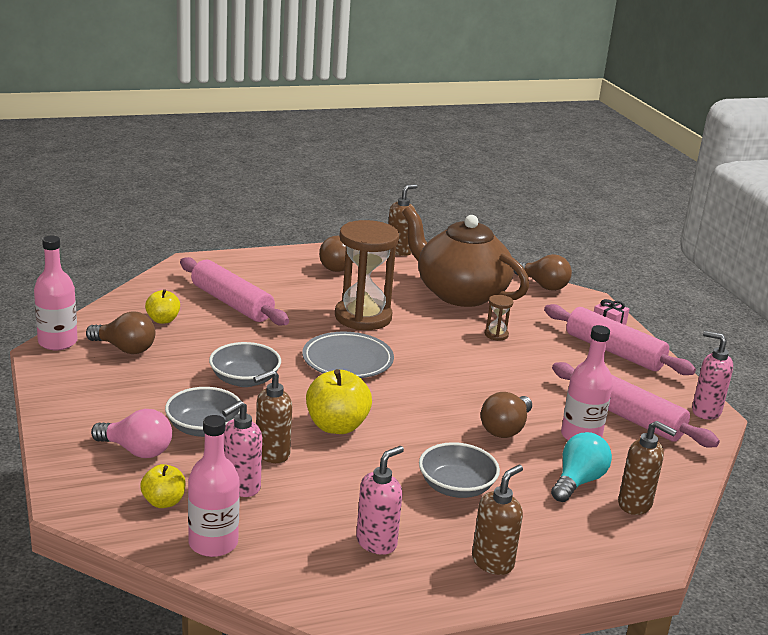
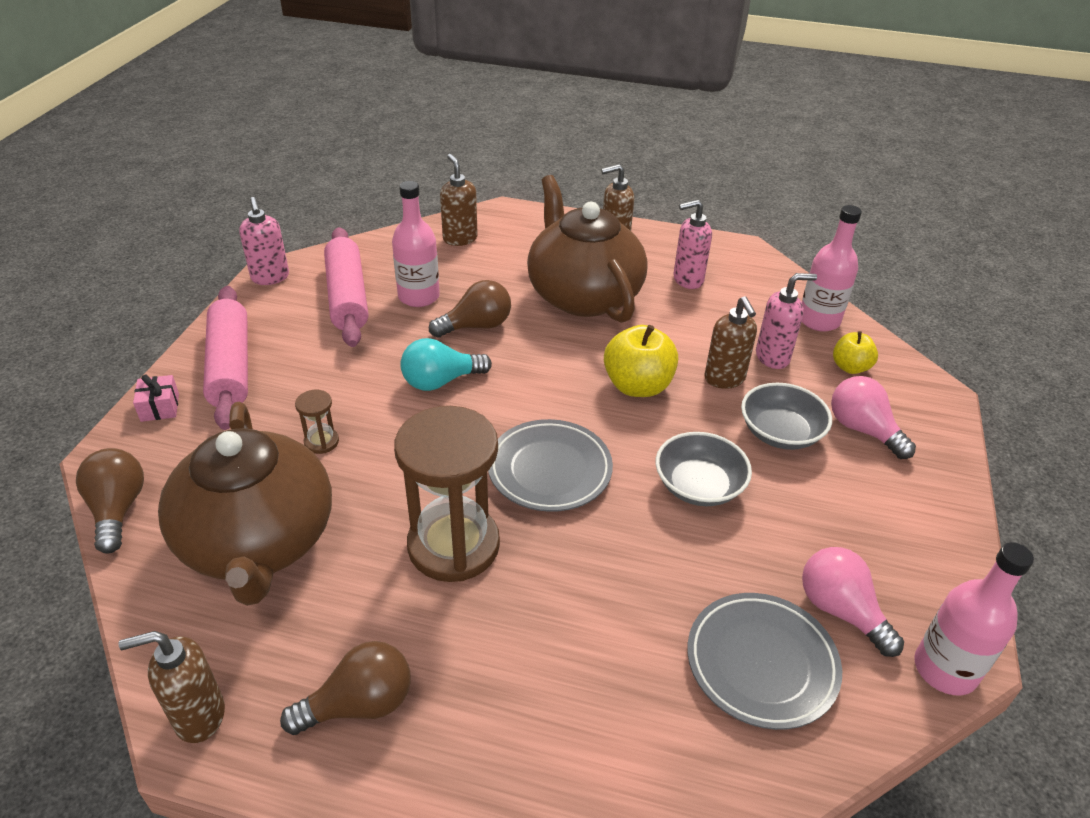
camera: 145 degrees left, 15 degrees up
(125, 348) = (840, 610): brown light bulb -> pink light bulb
(163, 320) = (761, 663): yellow apple -> grey plate
(232, 303) = (627, 666): pink rolling pin -> none
(272, 454) = (724, 379): brown soap dispenser -> brown soap dispenser turned 75 degrees clockwise
(456, 487) = (583, 295): grey bowl -> brown teapot
(578, 481) = (478, 266): turquoise light bulb -> turquoise light bulb (440, 381)

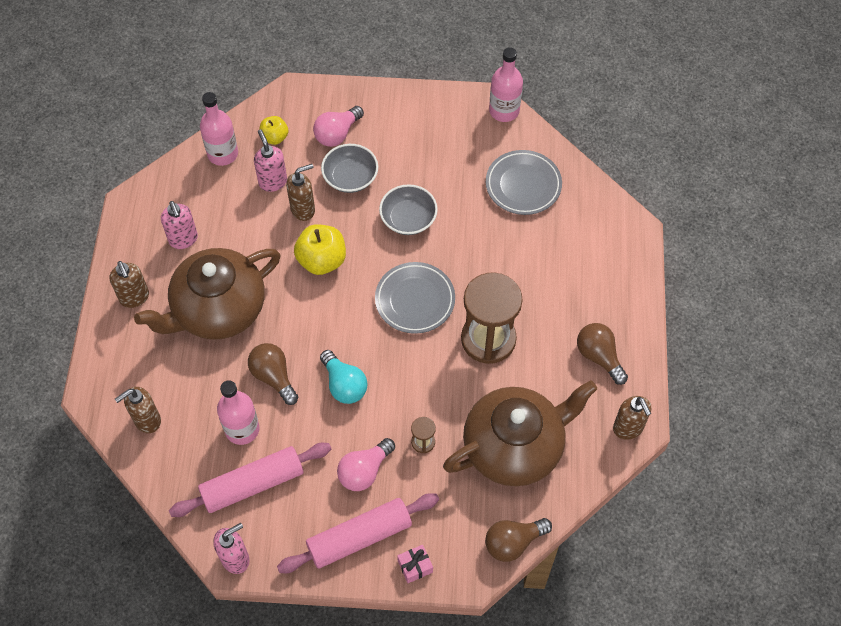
camera: 100 degrees left, 20 degrees up
(840, 610) = (481, 151): pink light bulb -> pink light bulb (364, 471)

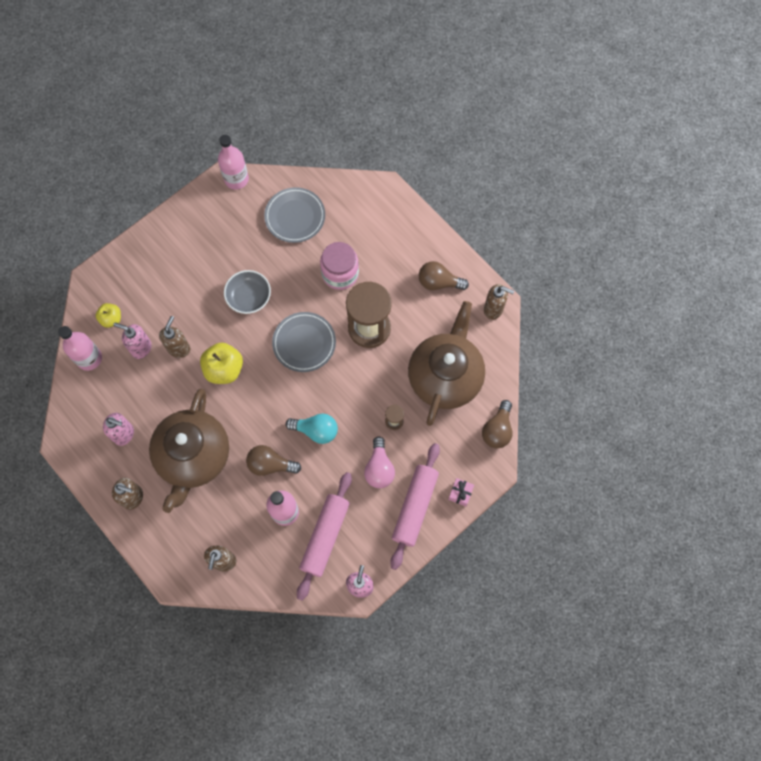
camera: 45 degrees left, 10 degrees up
(337, 134) = (149, 282): pink light bulb -> none
(350, 177) = (186, 302): grey bowl -> none
(512, 268) = (340, 273): none -> pink jar

